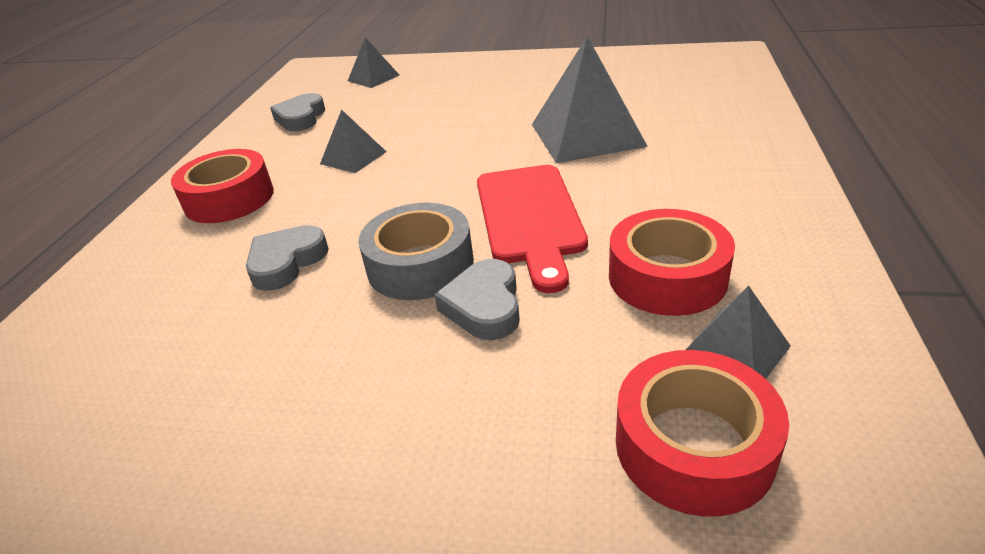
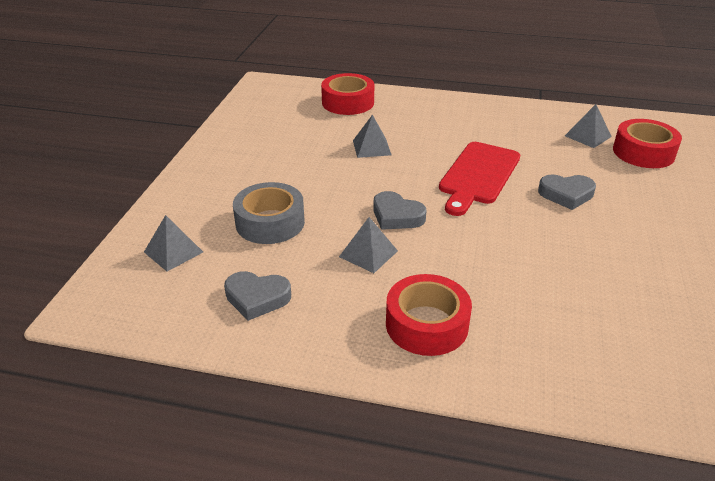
camera: 90 degrees left, 0 degrees up
(286, 262) = (527, 274): grey heart -> grey heart (396, 216)
(420, 265) = (529, 216): grey tape -> grey tape (270, 222)
(530, 218) = (478, 176): red cutting board -> red cutting board turned 120 degrees clockwise
(587, 134) = (371, 147): grey pyramid -> grey pyramid, size x0.53
(667, 277) = (537, 143): red tape -> red tape (348, 102)

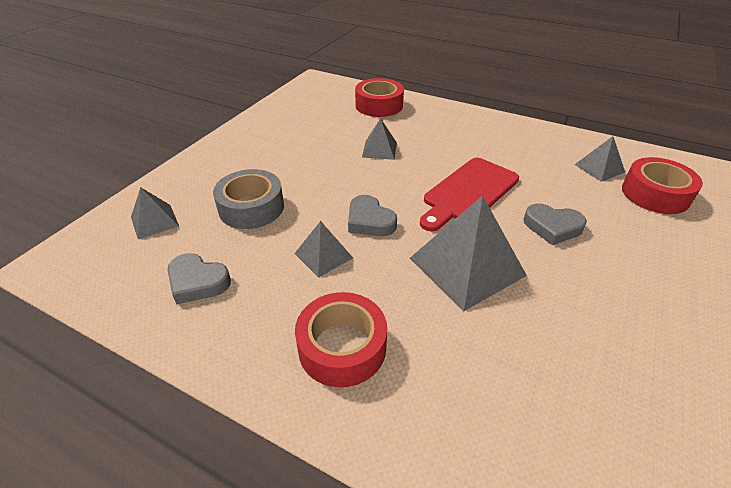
camera: 15 degrees right, 5 degrees up
(505, 240) = (466, 266): none -> grey pyramid

